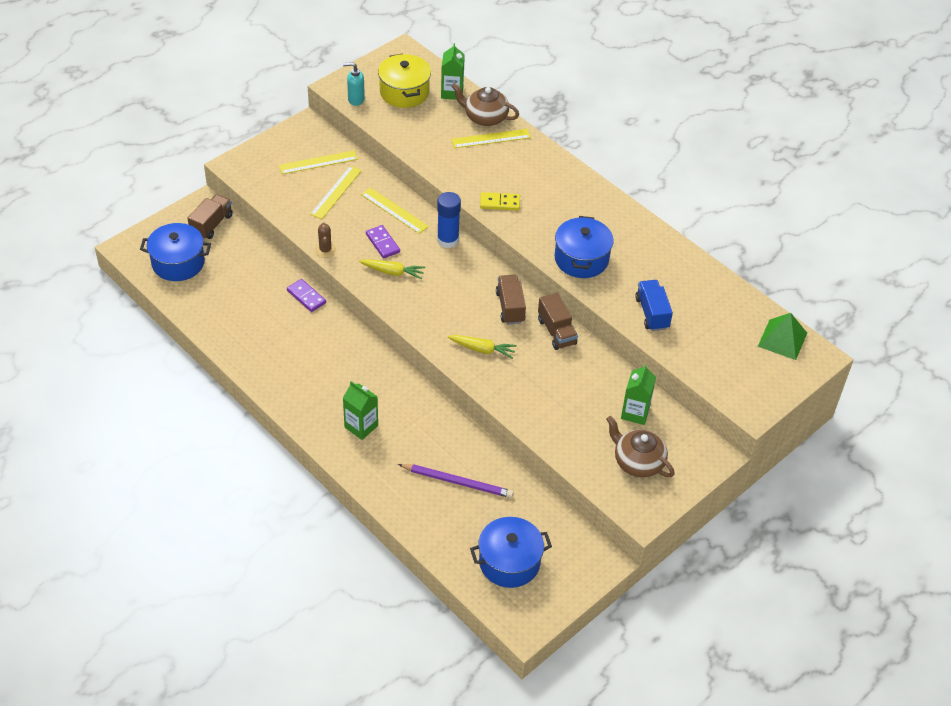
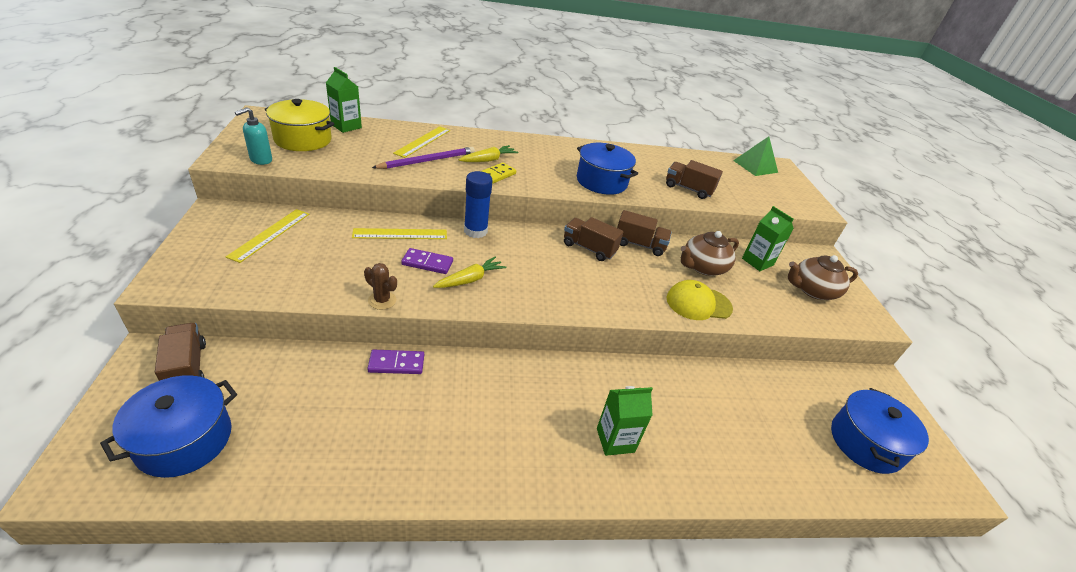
camera: 55 degrees left, 10 degrees down
(336, 192) = (324, 248): yellow ruler -> none
(457, 482) = (742, 414): purple pencil -> purple pencil (427, 161)
(482, 349) = (622, 289): yellow carrot -> yellow carrot (488, 160)
(485, 117) = (397, 131): brown teapot -> brown teapot (702, 267)
(521, 397) = (698, 303): none -> yellow cap
(652, 313) = (688, 189): blue truck -> brown truck

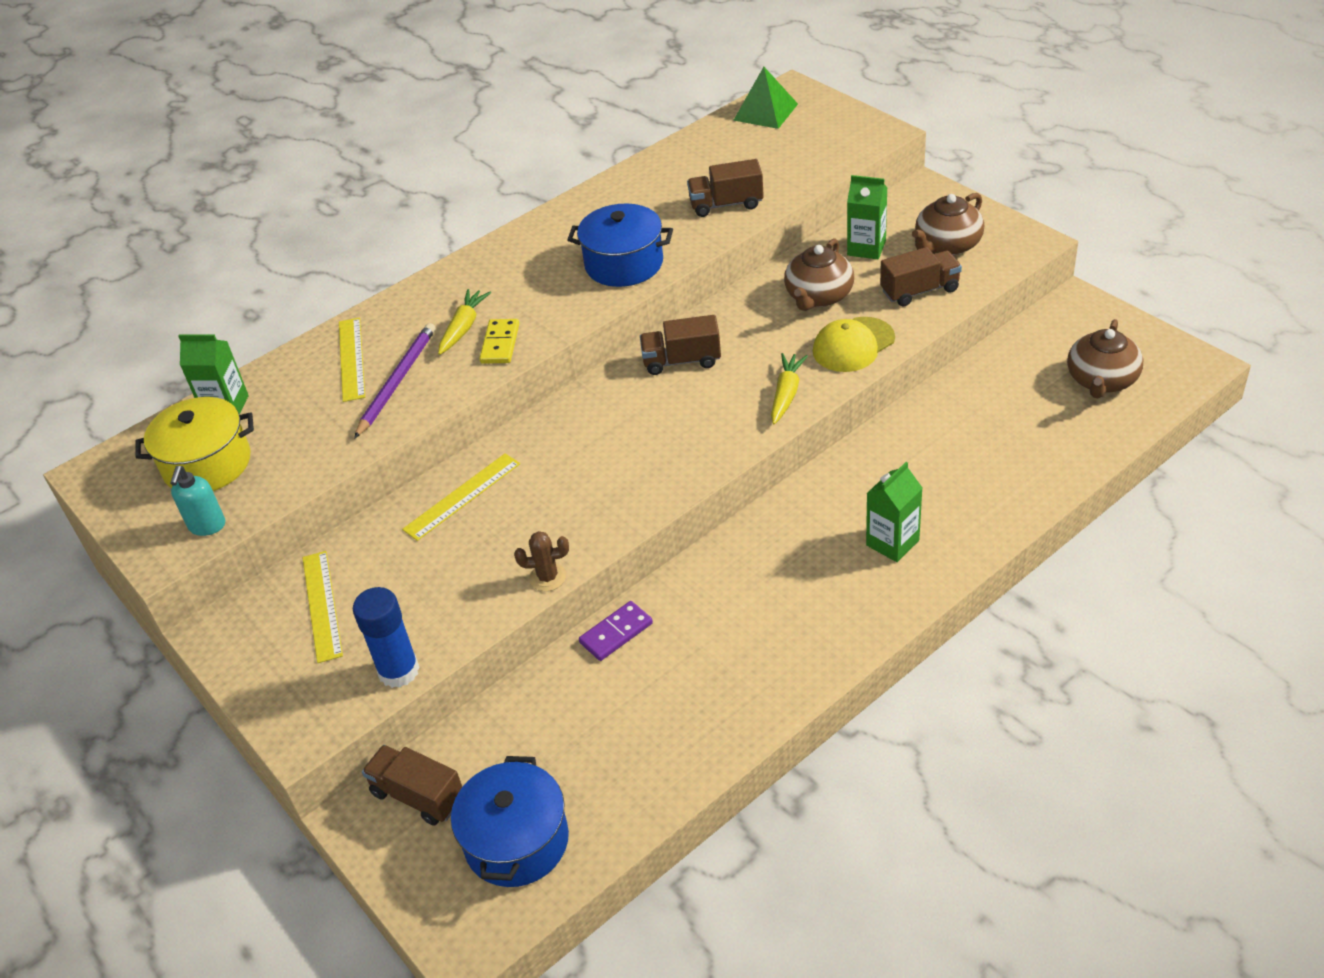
camera: 25 degrees left, 5 degrees up
(427, 263) = (537, 505): purple domino -> none
(470, 279) = (605, 489): yellow carrot -> yellow carrot (786, 394)
(475, 231) = (537, 431): blue glue stick -> blue glue stick (399, 671)
(639, 245) = (728, 316): brown truck -> brown truck (919, 291)
(865, 443) = (1101, 380): blue pot -> brown teapot

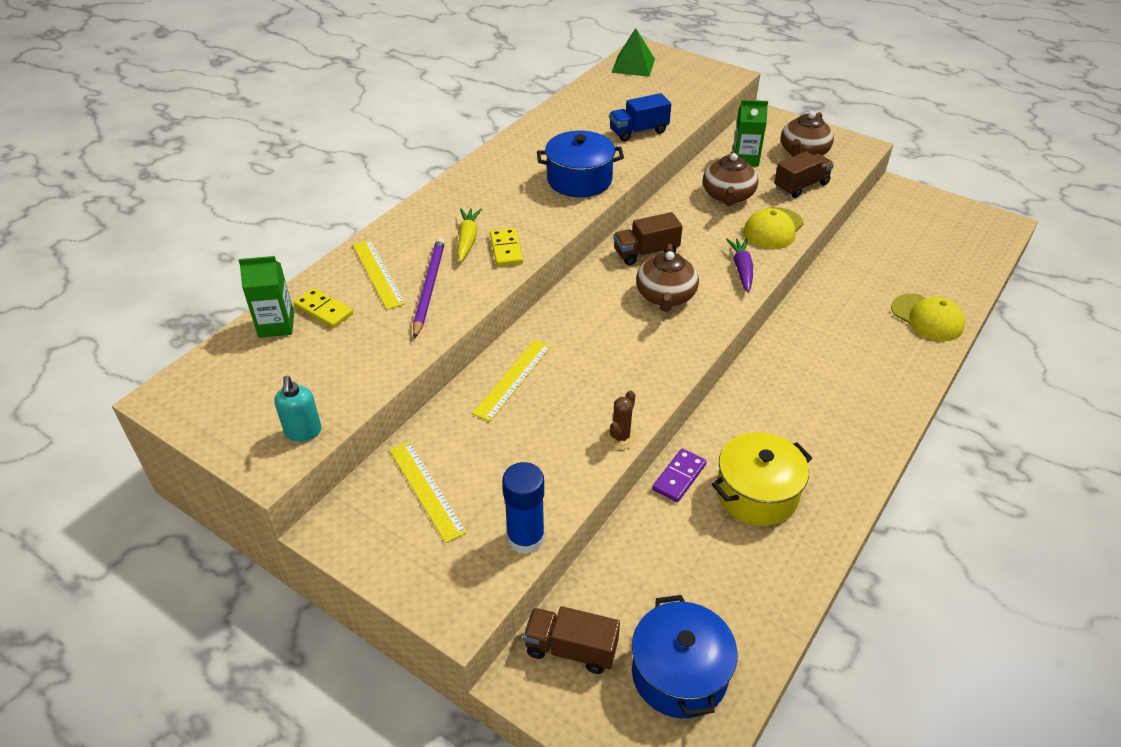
camera: 20 degrees left, 0 degrees up
(207, 464) = (279, 377): yellow pot -> yellow pot (756, 494)
(279, 395) = (324, 310): none -> yellow domino
(547, 577) = (620, 437): brown cactus -> brown cactus turned 45 degrees counterclockwise
(726, 204) = (638, 131): brown truck -> blue truck
(786, 394) = (741, 269): yellow carrot -> purple carrot
(892, 543) = (861, 375): green carton -> none
(1018, 481) = (927, 318): none -> yellow cap
(1101, 380) = (945, 241): brown teapot -> brown teapot (665, 296)

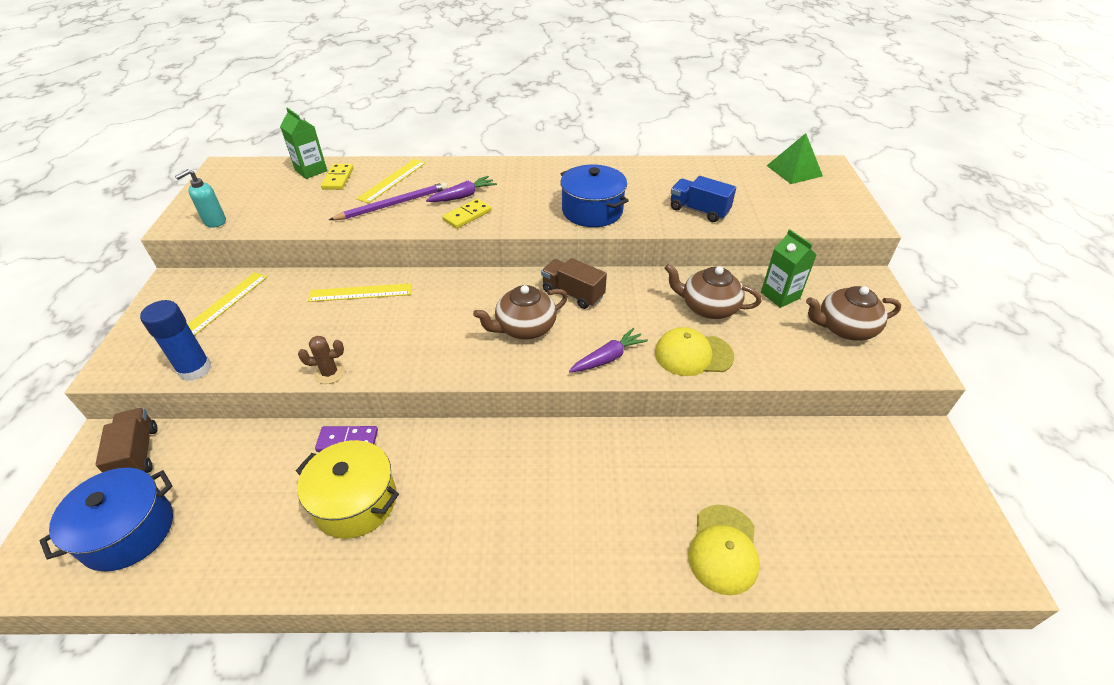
camera: 55 degrees right, 0 degrees up
(467, 239) = (463, 196): yellow carrot -> purple carrot
(728, 196) = (708, 307): brown teapot -> brown teapot turned 45 degrees clockwise
(801, 186) = (786, 347): brown truck -> none

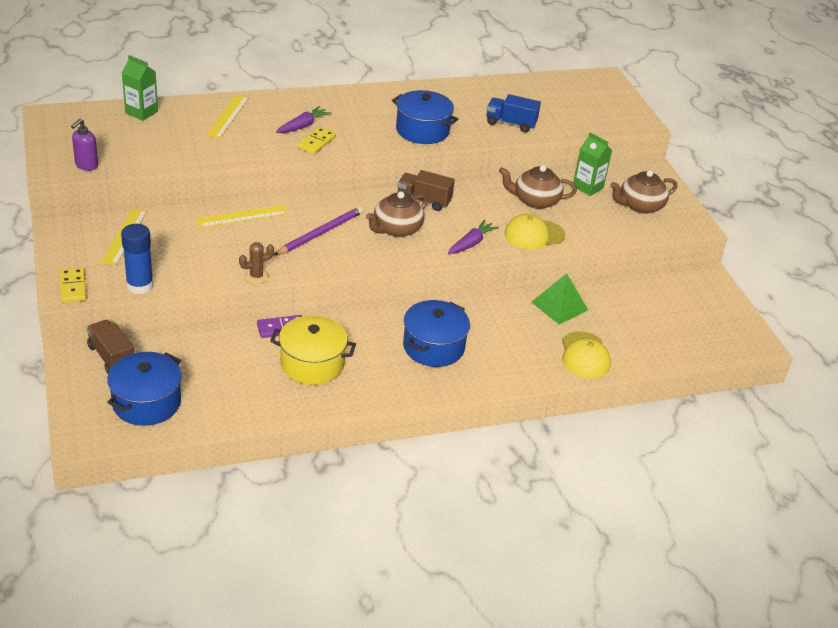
camera: 20 degrees left, 5 degrees down
(214, 222) = (86, 165): turquoise soap dispenser -> purple soap dispenser
(338, 179) = (174, 118): yellow domino -> yellow domino (73, 287)
(393, 204) = (243, 138): purple pencil -> purple pencil (320, 233)
(519, 499) = (433, 347): none -> blue pot
(794, 170) = (579, 83): green pyramid -> green pyramid (559, 306)

